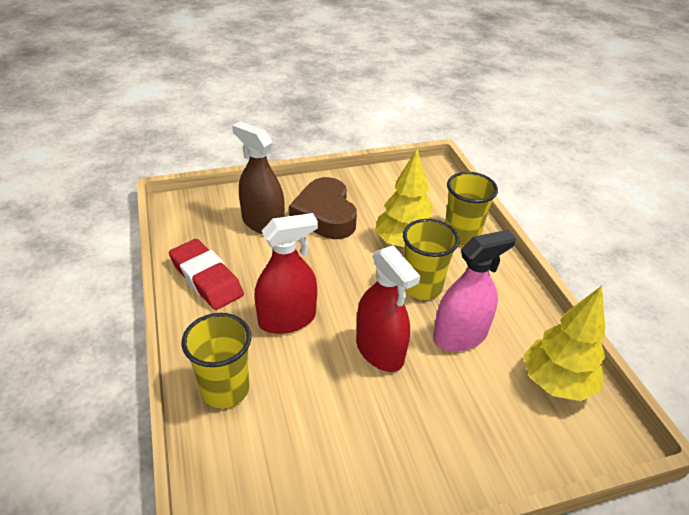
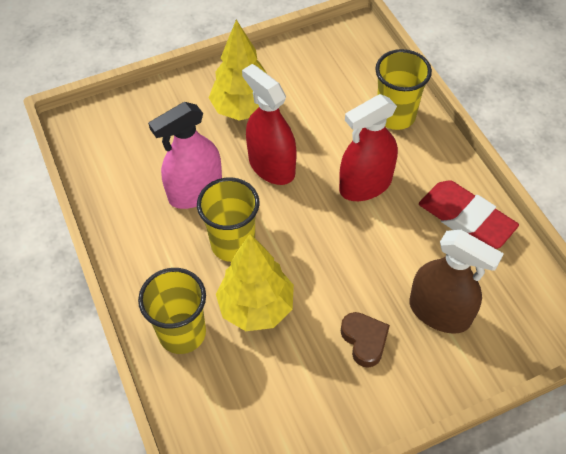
camera: 175 degrees right, 15 degrees up
(325, 215) = (364, 340): brown heart -> brown heart, size x0.54
(556, 382) = (113, 159): yellow tree -> yellow tree (243, 109)

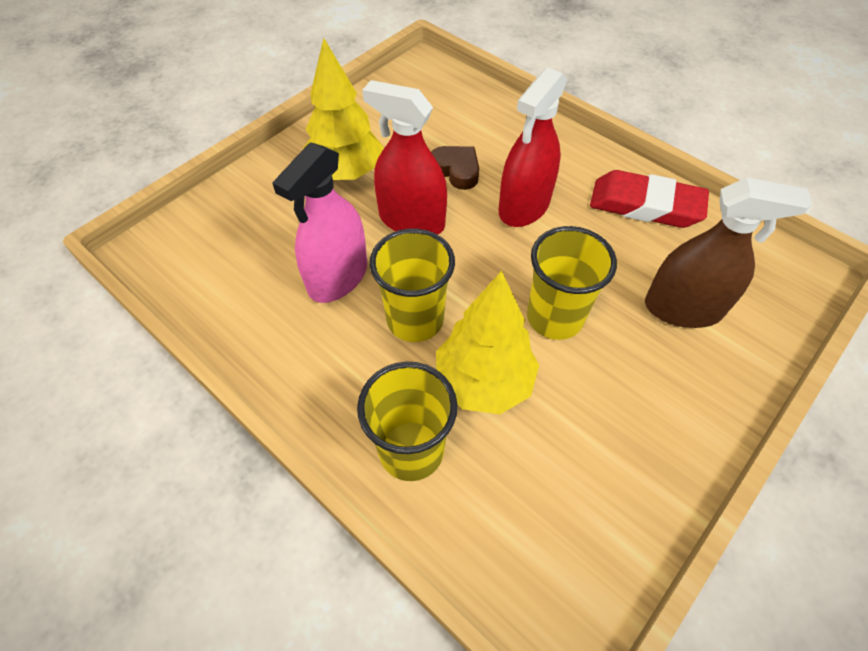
camera: 25 degrees left, 0 degrees up
(364, 340) = (626, 371): brown heart -> brown heart (456, 170)
(395, 116) = (512, 131): yellow cup -> yellow cup (554, 317)

